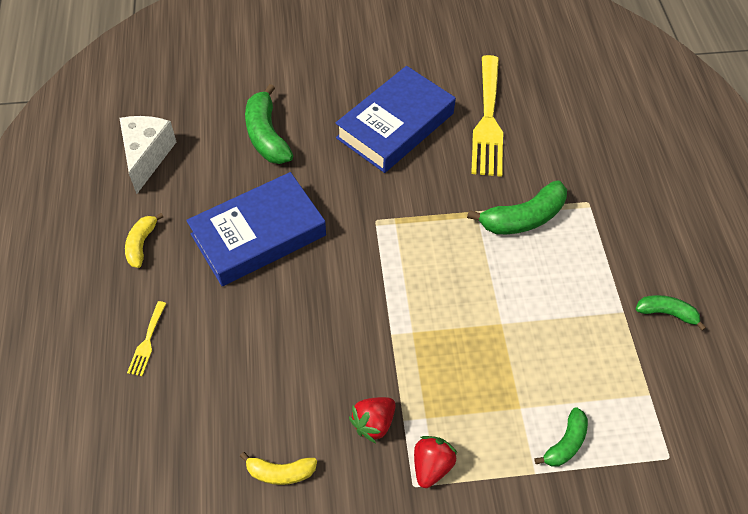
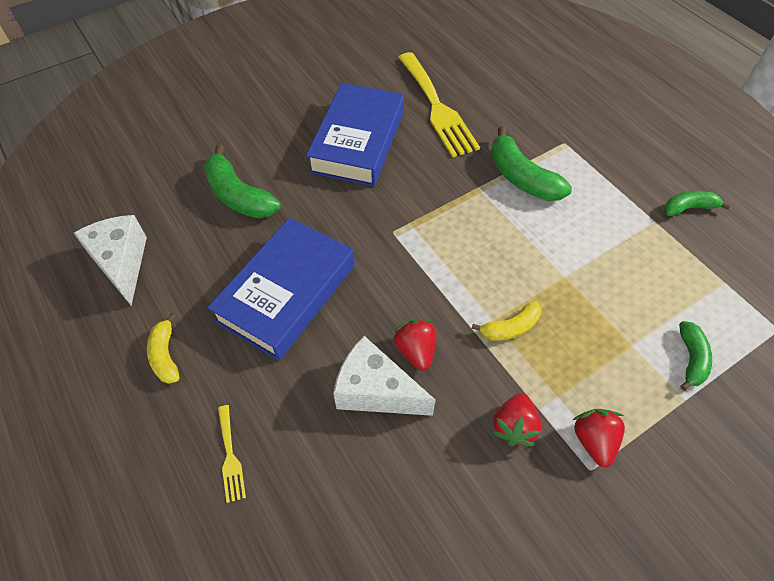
camera: 25 degrees left, 0 degrees up
(280, 472) = (456, 526): yellow banana -> yellow banana (510, 328)
(281, 344) = (375, 391): none -> white cheese
(332, 327) = (416, 351): none -> red strawberry
(523, 218) = (521, 177): green banana -> green banana turned 105 degrees clockwise

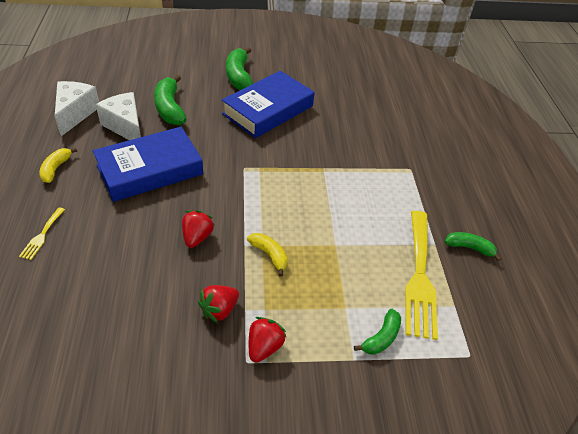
camera: 25 degrees right, 10 degrees down
(375, 391) = (153, 245): white cheese -> white cheese (126, 126)
(437, 108) = (338, 112): yellow fork -> yellow fork (419, 277)
(510, 328) = (269, 255): yellow banana -> yellow banana turned 135 degrees counterclockwise
(521, 177) = (359, 175): green banana -> green banana (238, 76)

